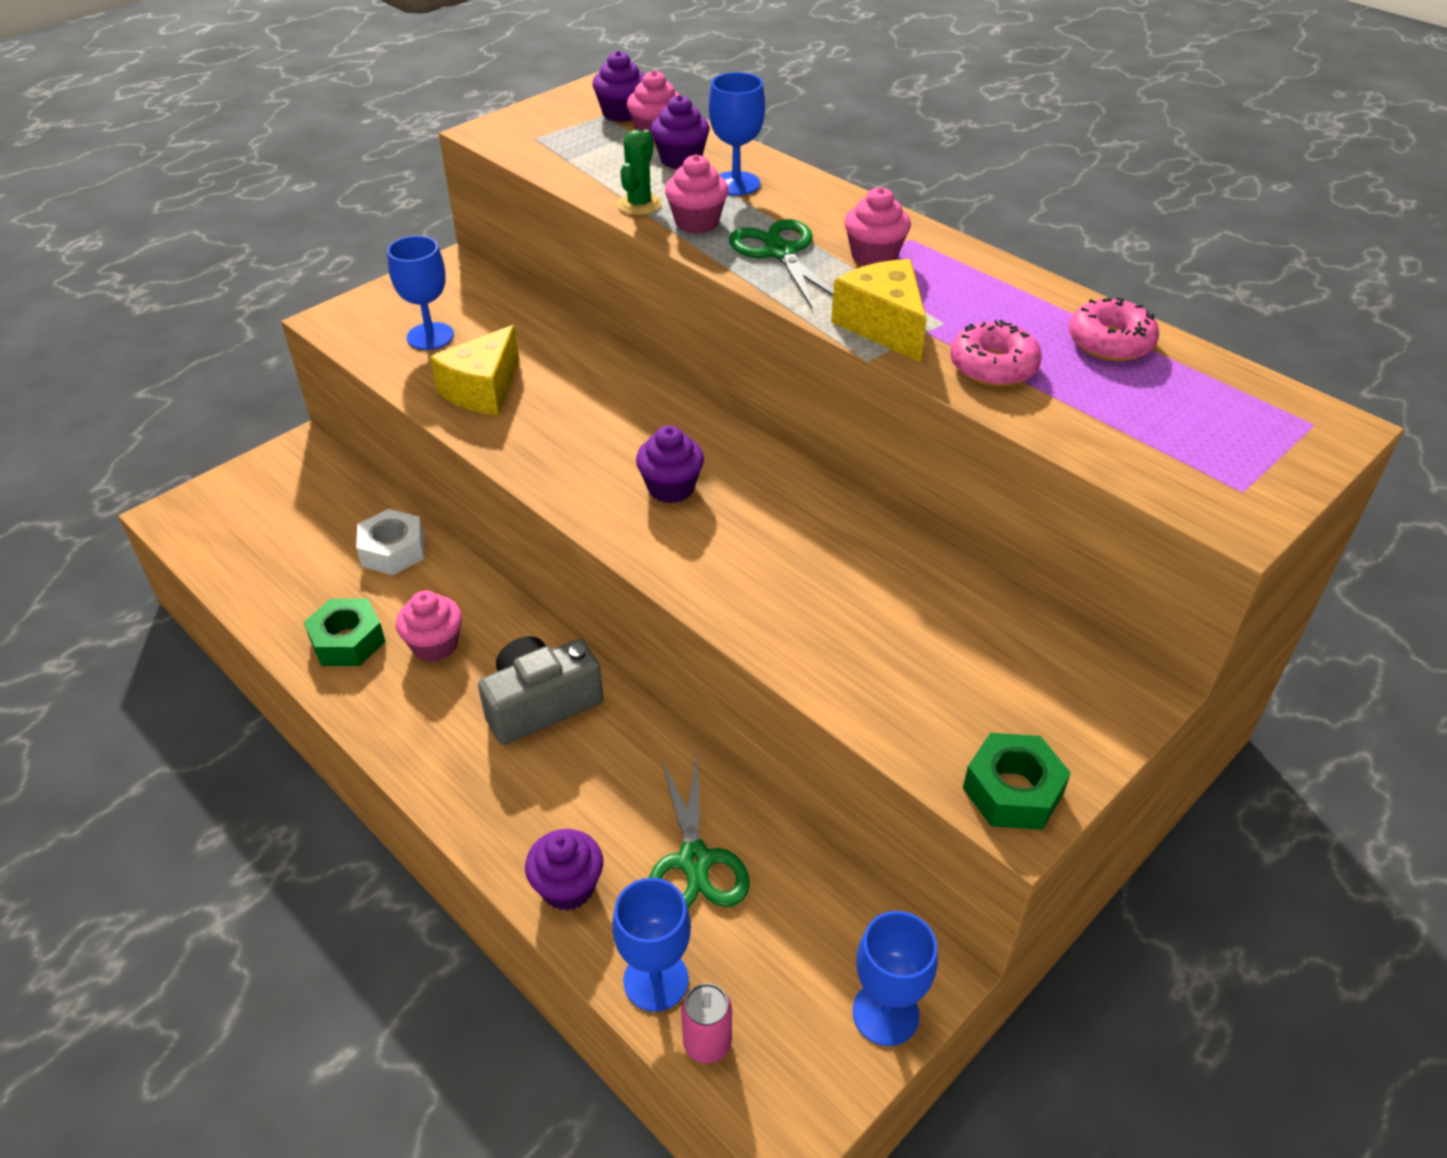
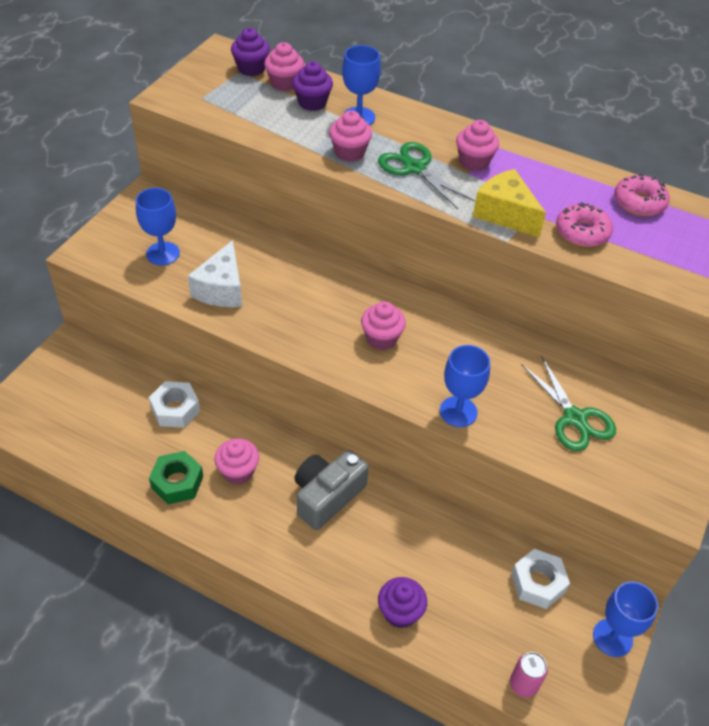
camera: 20 degrees left, 5 degrees up
(483, 390) = (222, 289): yellow cheese -> white cheese
(639, 204) = (304, 144): green cactus -> none
(656, 980) = (478, 655): blue goblet -> blue goblet (458, 412)
(671, 488) = (381, 338): purple cupcake -> pink cupcake
(695, 861) = (467, 575): green scissors -> green scissors (574, 418)
(800, 900) = (538, 583): none -> white nut
(1013, 791) = (666, 495): green nut -> none

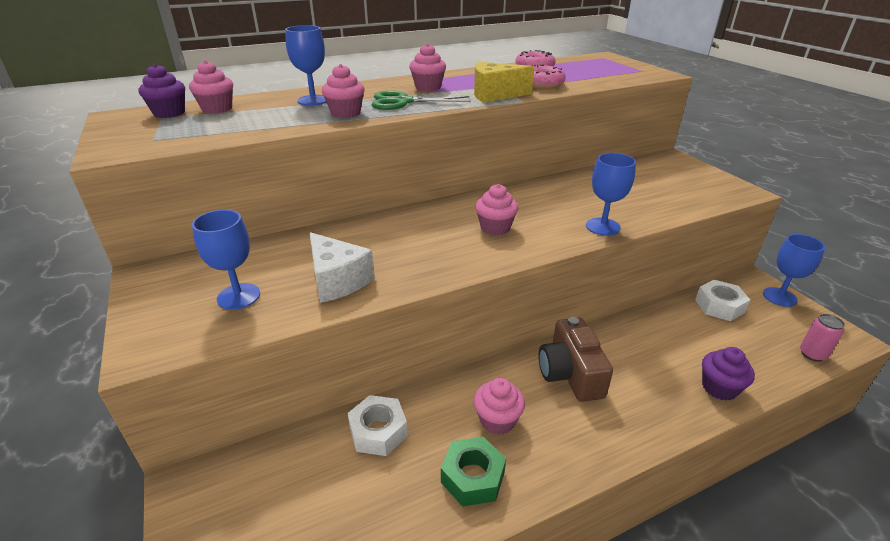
camera: 50 degrees left, 15 degrees down
(312, 103) = (262, 107): purple cupcake -> none
(327, 496) = (570, 374): grey camera -> brown camera
(574, 418) = (643, 191): green scissors -> none

